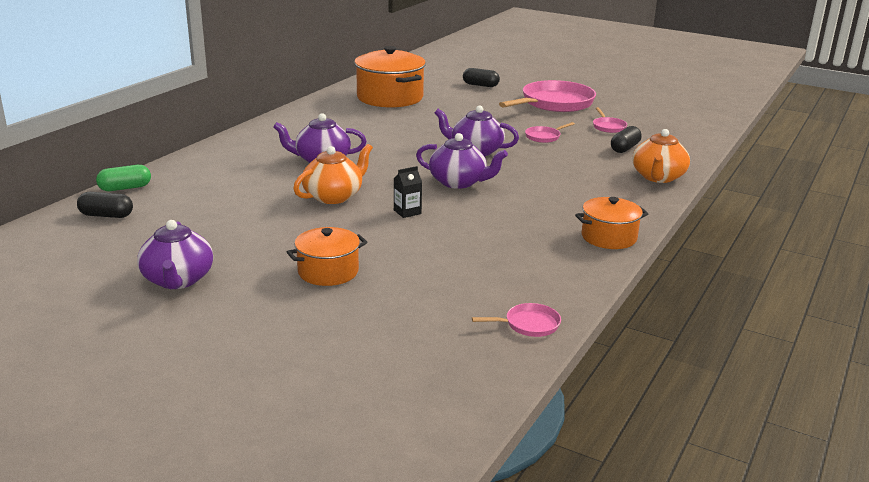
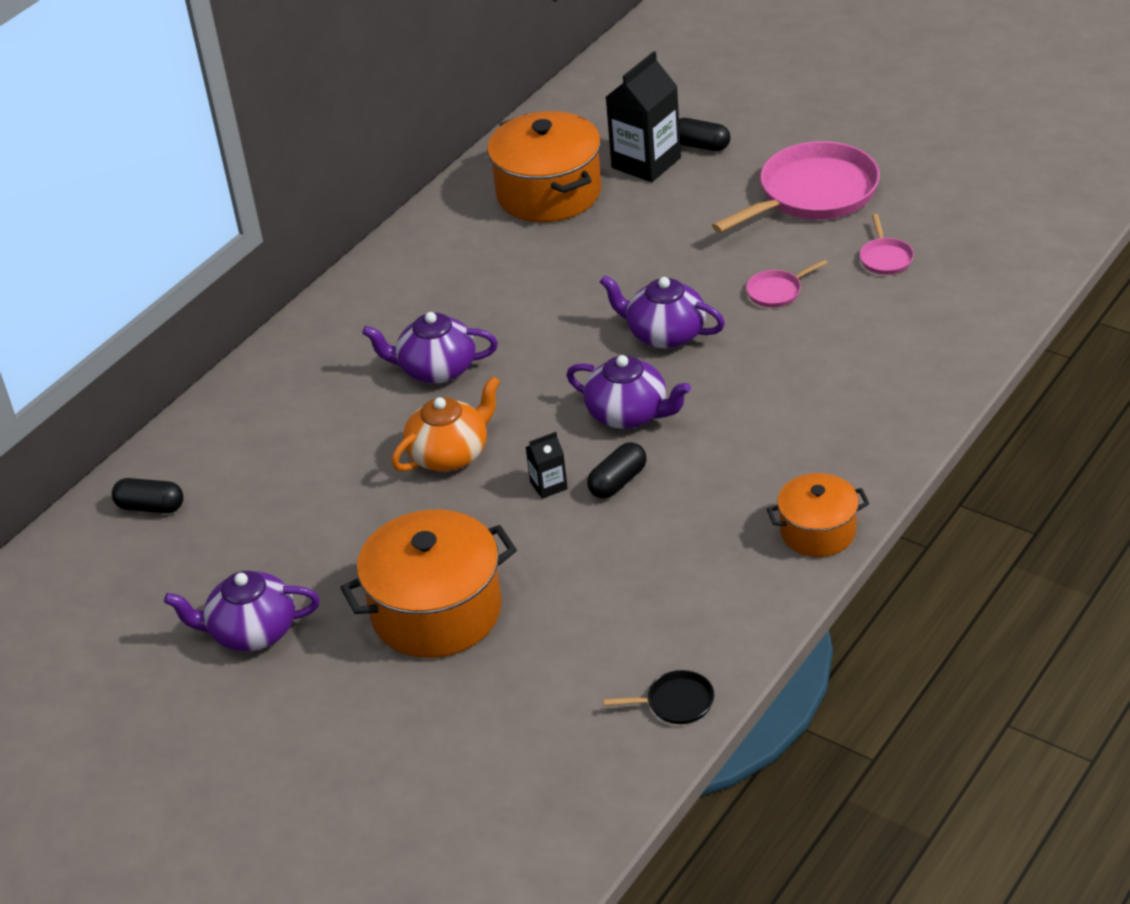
camera: 10 degrees right, 15 degrees up
(125, 188) = (168, 446): green capsule -> none
(177, 280) = (252, 631): purple teapot -> purple teapot turned 90 degrees clockwise
(328, 272) = (436, 611): orange pot -> orange pot, size x1.71
(448, 90) = (646, 163): none -> black carton
(528, 324) = (675, 702): pink pan -> black pan
(625, 148) = (896, 316): black capsule -> black capsule (618, 482)
(658, 177) = (927, 389): orange teapot -> none

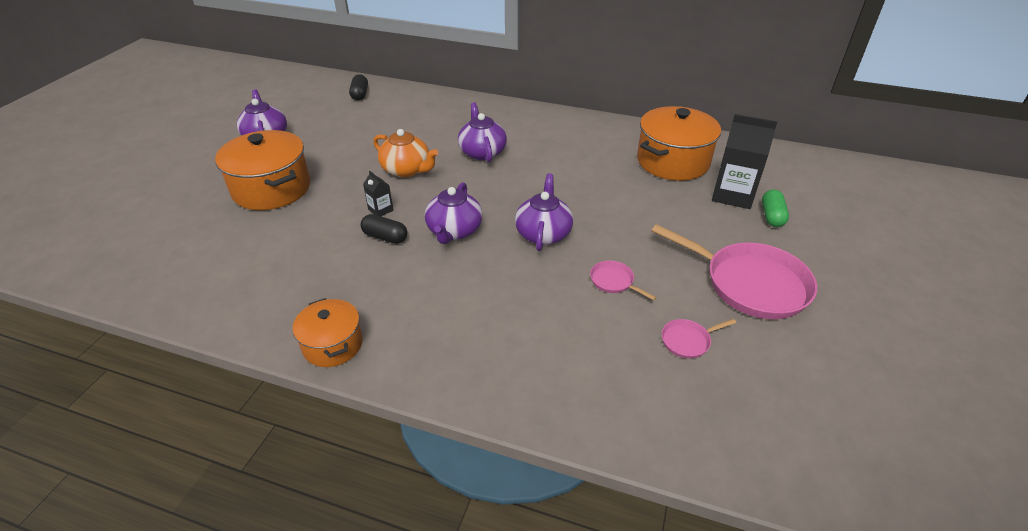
camera: 70 degrees right, 0 degrees up
(675, 702) = (168, 296): black pan -> none
(700, 145) = (772, 216): black capsule -> green capsule

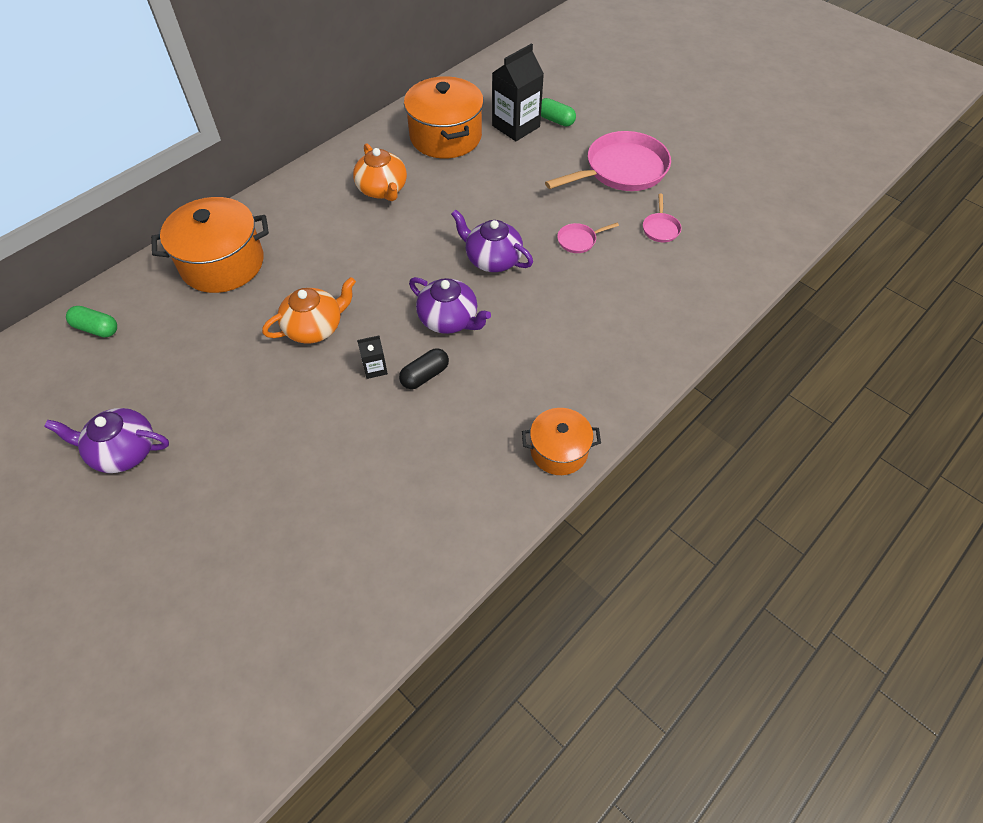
camera: 65 degrees left, 15 degrees up
(272, 189) = (260, 462): orange pot -> orange pot (222, 263)
(360, 94) = (97, 328): black capsule -> green capsule
(482, 152) = (328, 256): purple teapot -> none
(576, 152) = (382, 190): none -> orange teapot

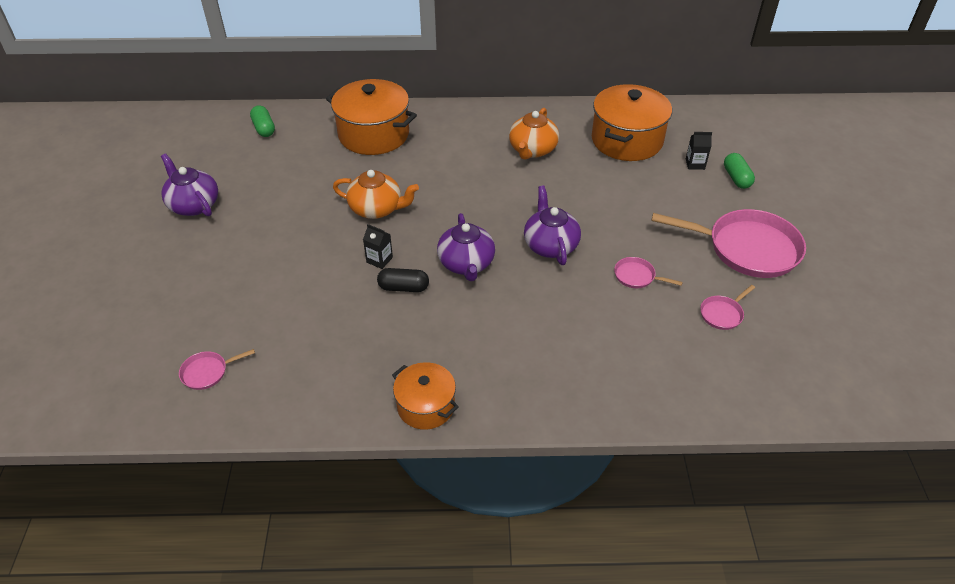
camera: 45 degrees right, 10 degrees down
(353, 578) = (207, 372): none -> pink pan
(516, 126) = (695, 164): black carton -> black carton, size x0.48

